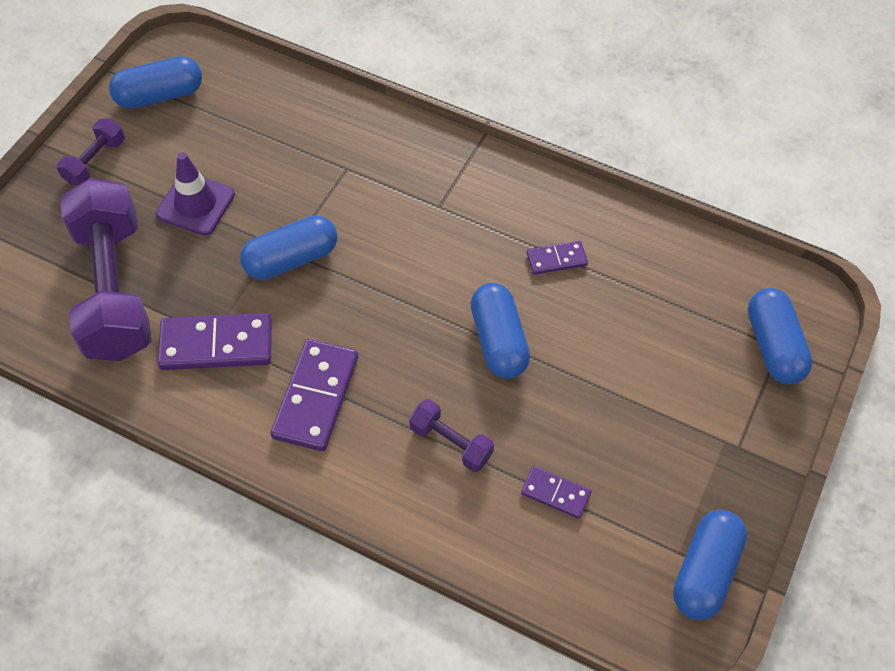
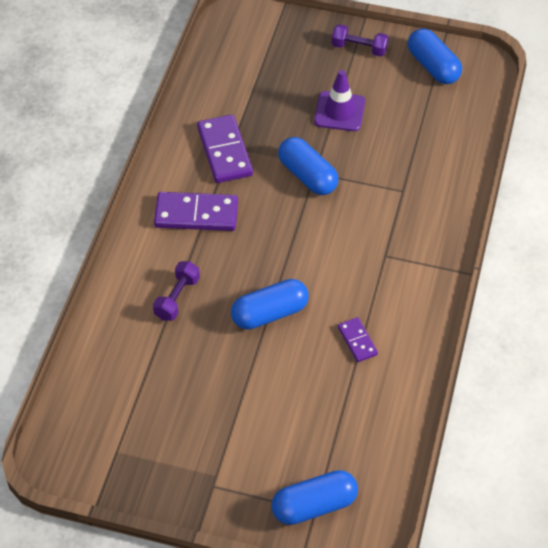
camera: 80 degrees right, 5 degrees down
(114, 289) = (254, 87): purple dumbbell -> none
(555, 493) = (149, 367): purple domino -> none
(705, 572) = (104, 469): blue capsule -> none

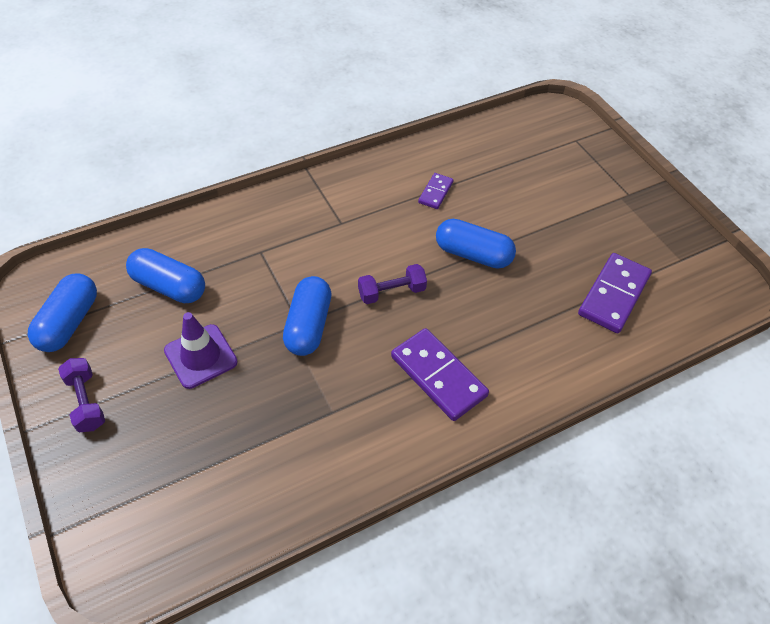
camera: 135 degrees left, 0 degrees up
(177, 298) = (531, 322): purple dumbbell -> purple dumbbell (391, 292)
(225, 151) = (342, 413): purple domino -> purple domino (613, 295)
(314, 505) = (574, 142): blue capsule -> blue capsule (169, 286)

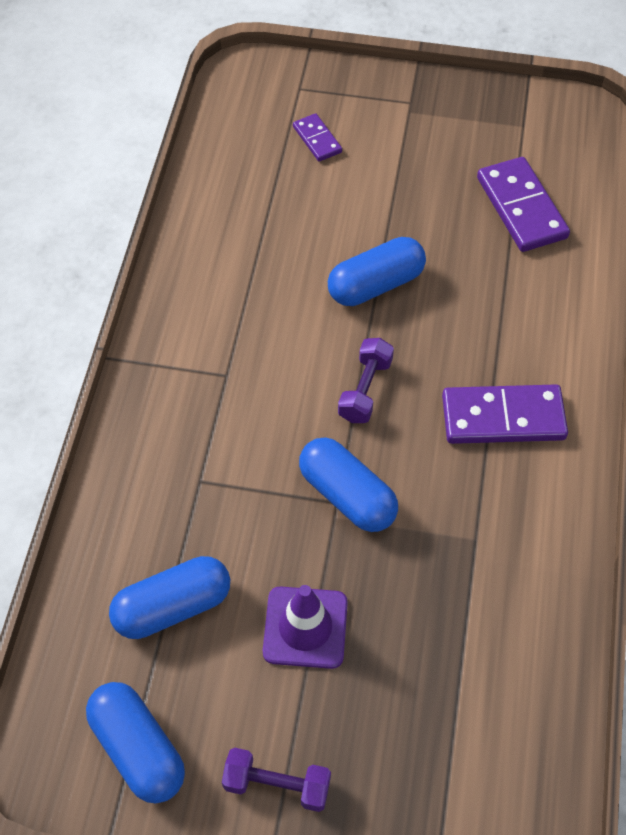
camera: 50 degrees left, 5 degrees up
(435, 192) = (261, 259): purple domino -> purple domino (317, 139)

